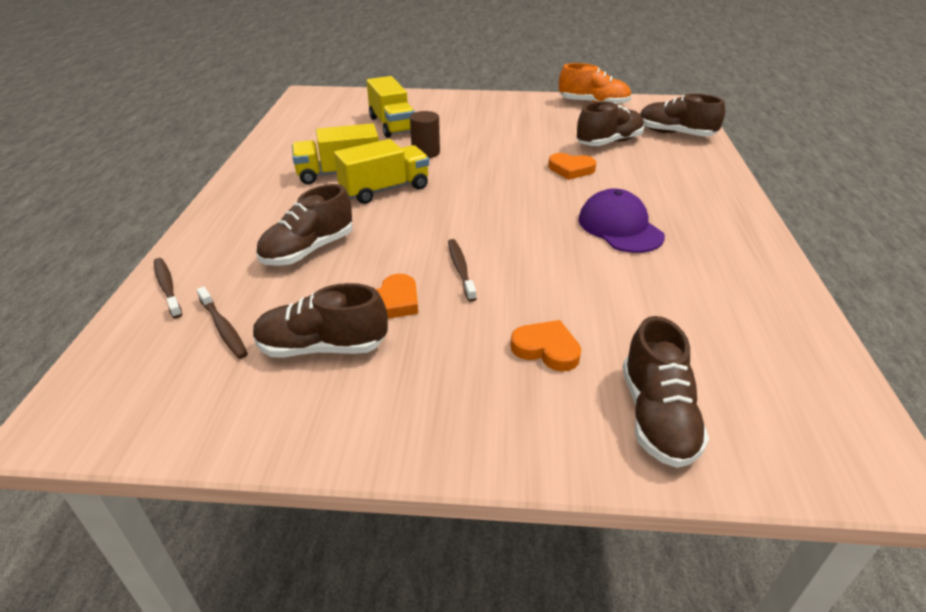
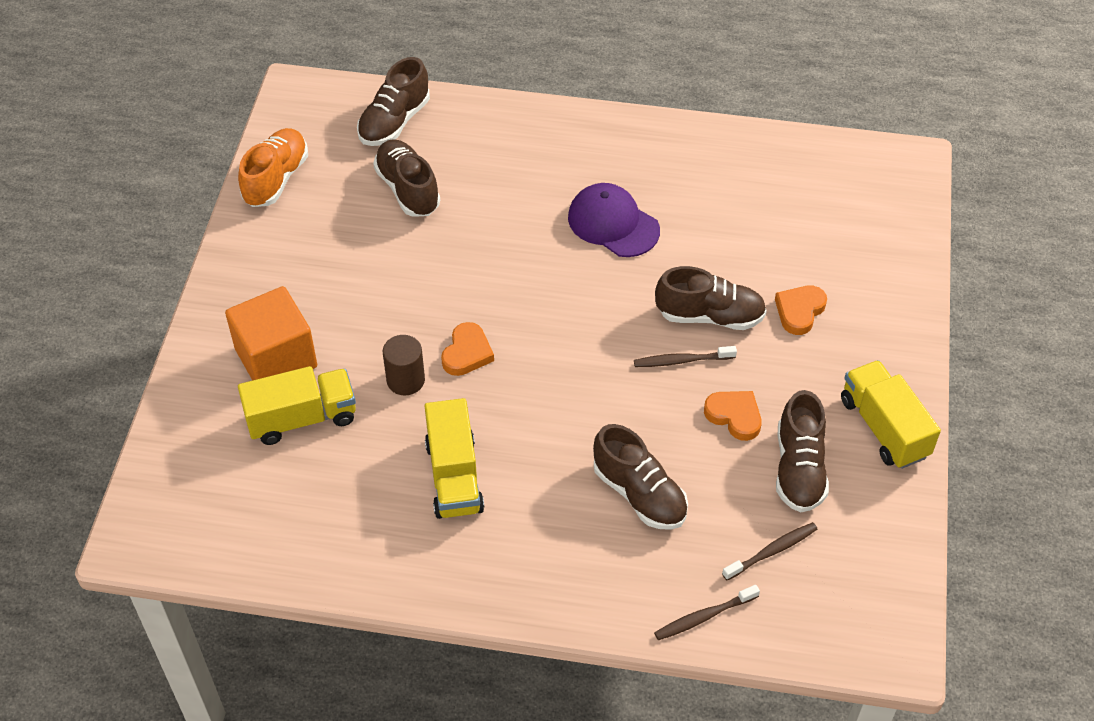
camera: 85 degrees left, 15 degrees up
(385, 189) = (505, 425): yellow truck -> yellow truck (884, 427)
(440, 115) = (276, 358): none -> orange cube
(571, 169) = (477, 239): orange heart -> orange heart (467, 353)
(620, 227) = (613, 223): purple cap -> purple cap turned 60 degrees clockwise
(657, 417) = (871, 260): brown shoe -> brown shoe (710, 316)

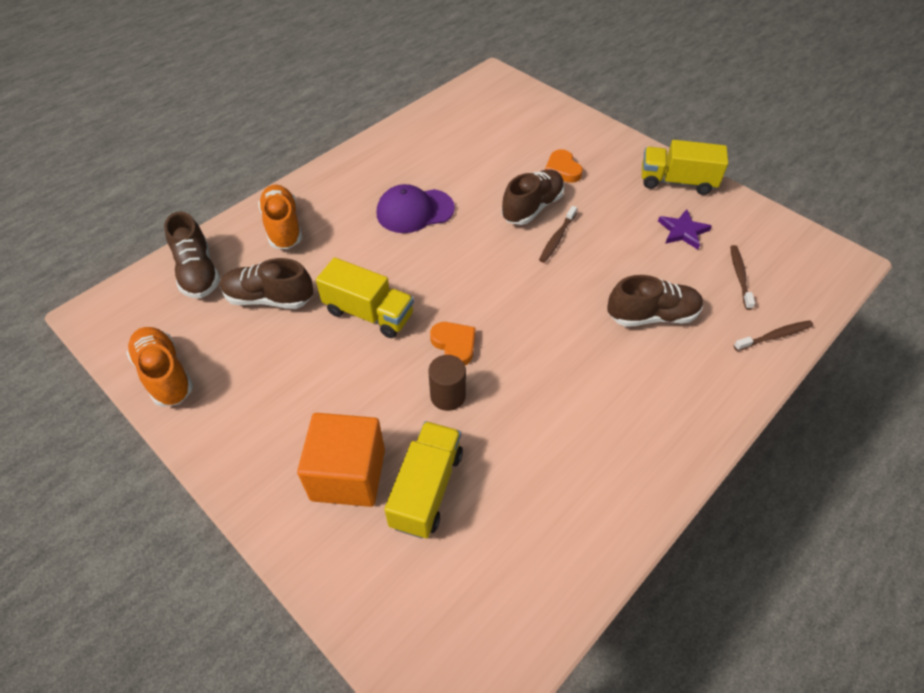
camera: 55 degrees left, 0 degrees up
(454, 476) = (563, 413): yellow truck -> yellow truck (369, 313)
(500, 141) = (283, 227): none -> orange shoe
(704, 617) = (774, 336): brown toothbrush -> brown toothbrush turned 120 degrees counterclockwise
(734, 416) = (621, 238): orange heart -> none
(799, 469) = (683, 231): brown shoe -> purple star

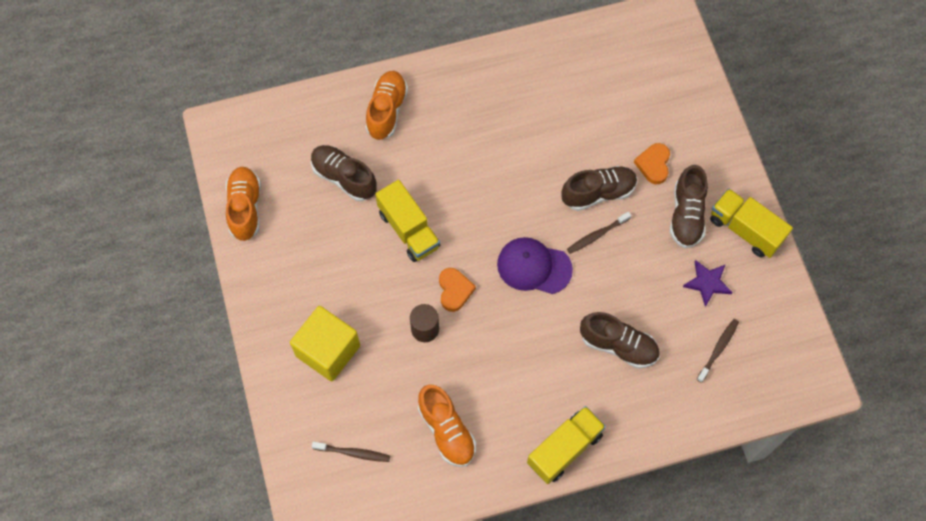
camera: 30 degrees right, 15 degrees up
(198, 272) = (303, 125): brown shoe -> brown shoe (686, 215)
(348, 474) = (328, 351): orange cube -> yellow cube
(415, 211) = (499, 147): purple cap -> purple cap (534, 267)
(427, 489) = (371, 388): yellow truck -> yellow truck (564, 449)
(545, 488) = (447, 430): none -> orange shoe
(774, 336) = (699, 413): brown toothbrush -> brown toothbrush (353, 453)

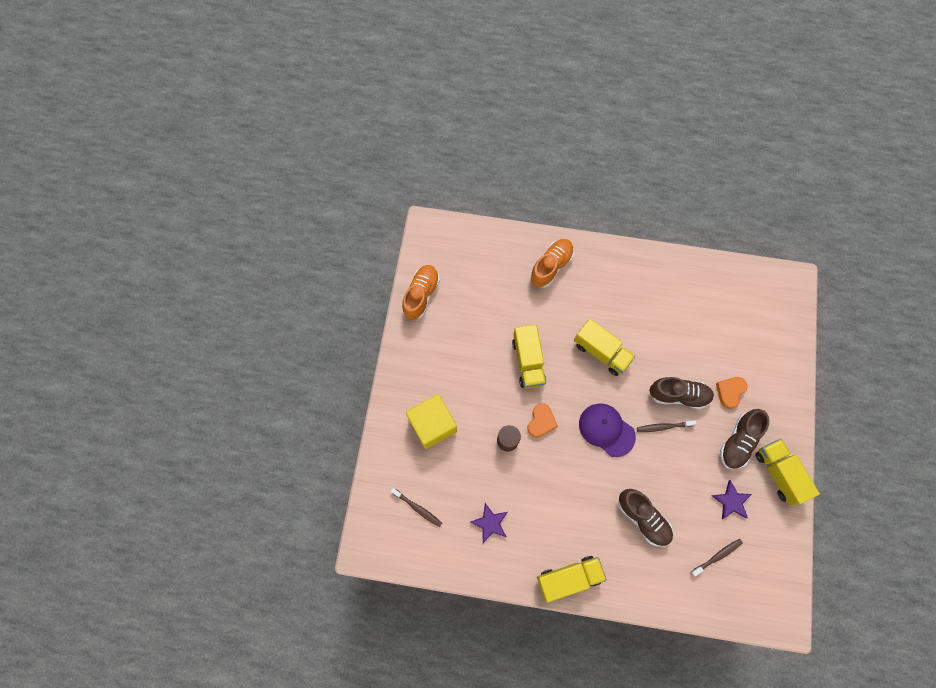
camera: 25 degrees right, 5 degrees up
(344, 178) = (499, 303): brown shoe -> none
(447, 430) = (490, 523): orange shoe -> purple star
(489, 183) = (601, 352): none -> yellow truck

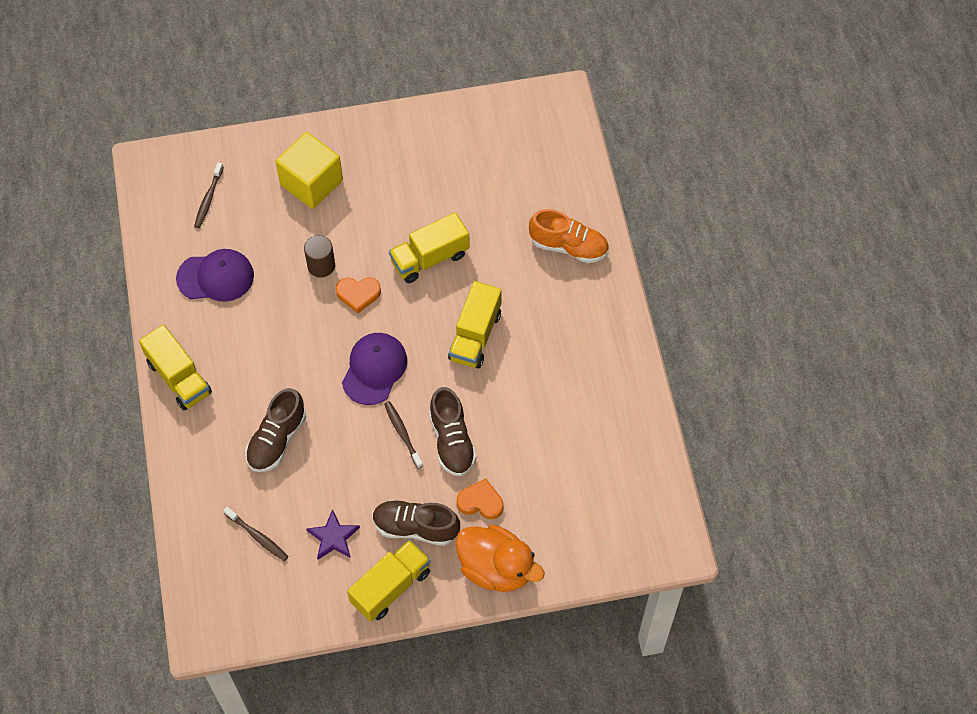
camera: 70 degrees right, 10 degrees down
(421, 295) = (469, 119): orange shoe -> none
(490, 523) = (216, 277): purple star -> purple cap
(781, 398) = (496, 568): none -> orange duck

